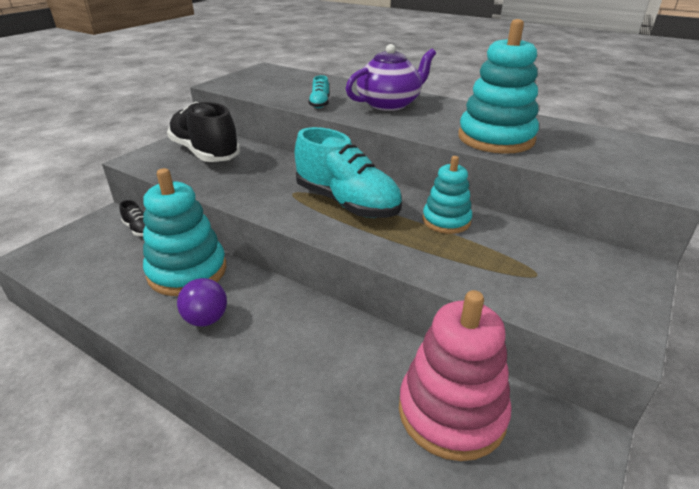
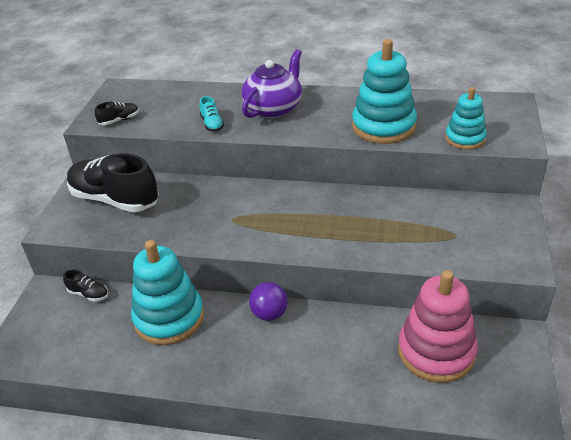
camera: 20 degrees left, 5 degrees up
(206, 319) = (219, 352): purple ball -> purple ball (269, 314)
(243, 87) = (119, 120): none -> black shoe
(347, 203) = (284, 215): turquoise shoe -> none
(446, 221) = (370, 208): turquoise stacking toy -> turquoise stacking toy (465, 139)

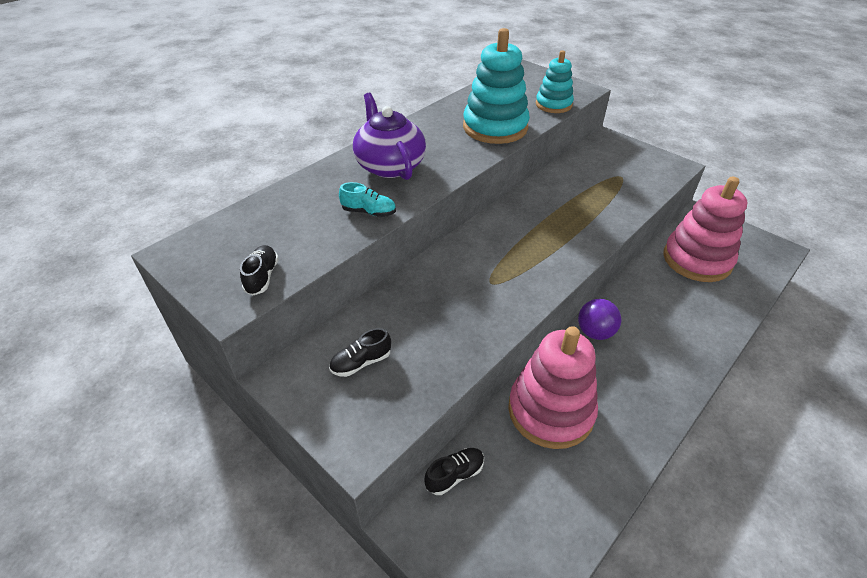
camera: 60 degrees left, 5 degrees up
(115, 199) = (361, 362): black shoe -> black shoe, size x0.43
(169, 318) = (550, 411): turquoise stacking toy -> pink stacking toy

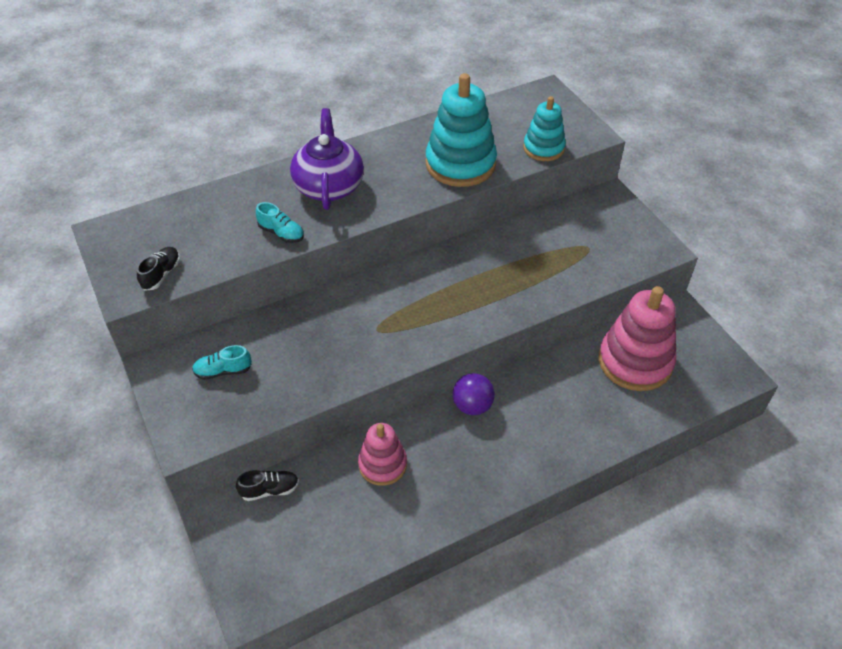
camera: 20 degrees right, 5 degrees up
(361, 362) = (223, 371): black shoe -> turquoise shoe
(550, 411) = (382, 464): pink stacking toy -> pink stacking toy, size x0.60

